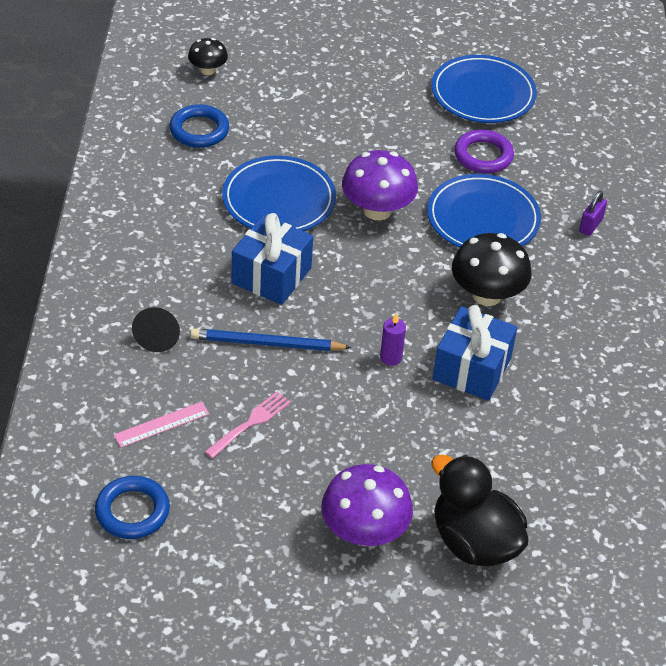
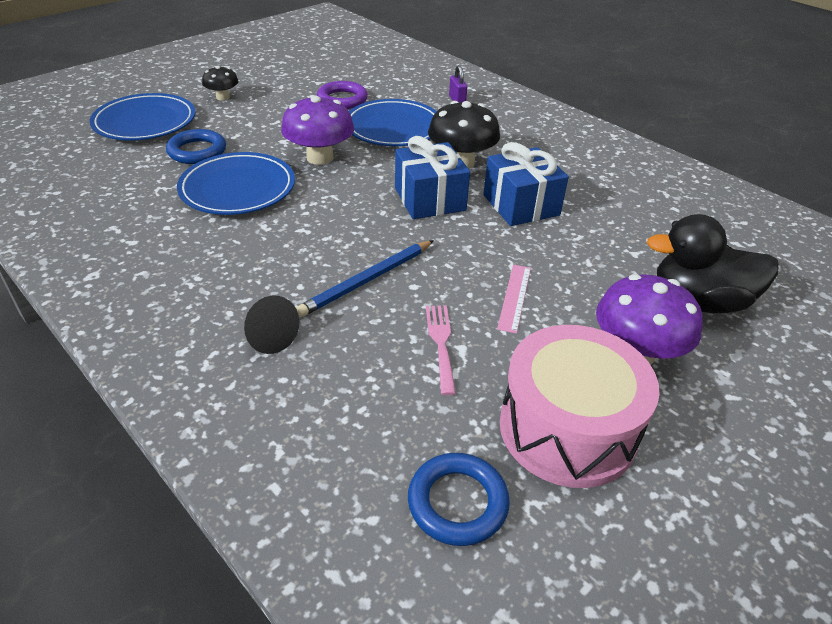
camera: 45 degrees left, 5 degrees down
(161, 424) = (372, 403): pink ruler -> pink ruler (514, 297)
(199, 130) = (107, 181): blue ring -> blue ring (197, 151)
(208, 70) = (64, 144): black mushroom -> black mushroom (223, 97)
(246, 531) = (567, 428): none -> pink drum
(271, 275) = (302, 235): blue gift -> blue gift (430, 199)
(391, 358) = (464, 231): purple candle -> none
(483, 94) = (294, 73): blue plate -> blue plate (145, 122)

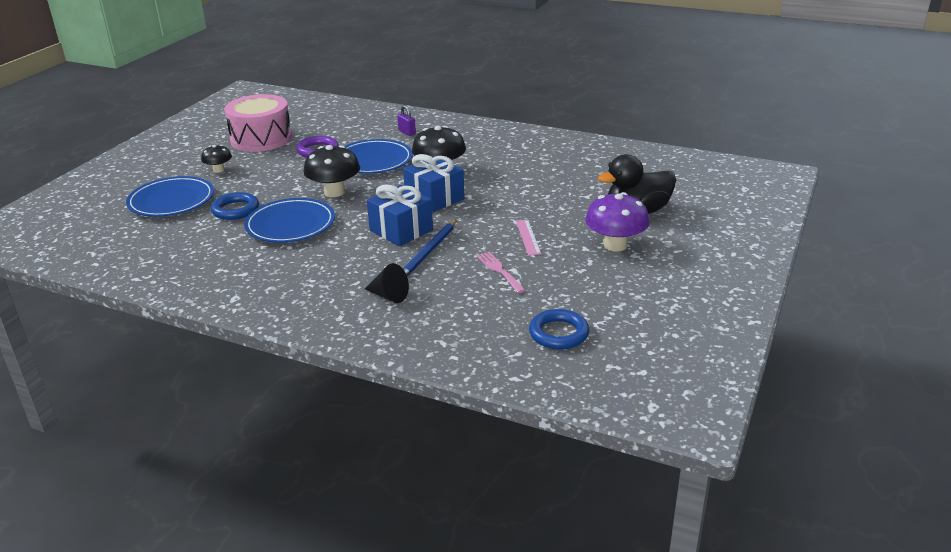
camera: 20 degrees left, 10 degrees down
(320, 157) = (334, 192): purple mushroom -> black mushroom
(521, 205) = (498, 187): blue gift -> blue gift (401, 230)
(567, 428) = (597, 288): pink drum -> pink drum (261, 139)

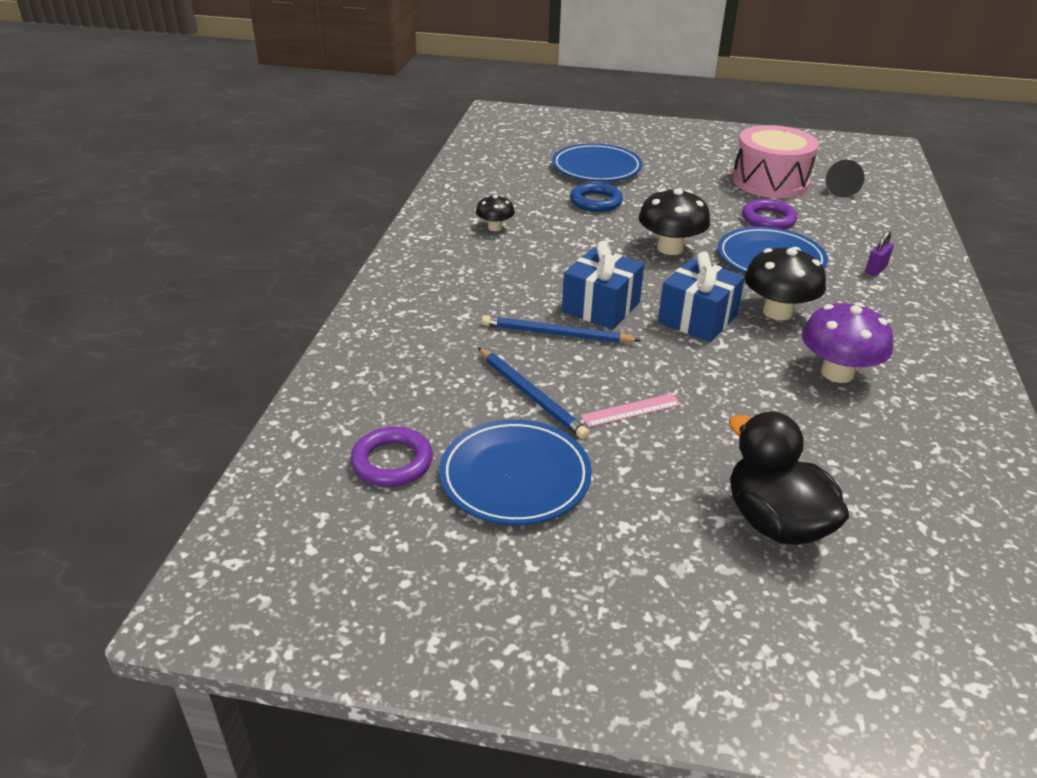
camera: 75 degrees right, 5 degrees up
(219, 170) = (677, 175): black mushroom -> black mushroom (495, 227)
(290, 225) = (579, 237): blue plate -> blue plate (515, 476)
(389, 296) = (451, 322): black cone -> black cone (840, 190)
(499, 271) = (531, 395): pink fork -> blue pencil
(558, 333) = (392, 462): blue ring -> purple ring
(615, 245) = (647, 501): purple mushroom -> purple mushroom (837, 373)

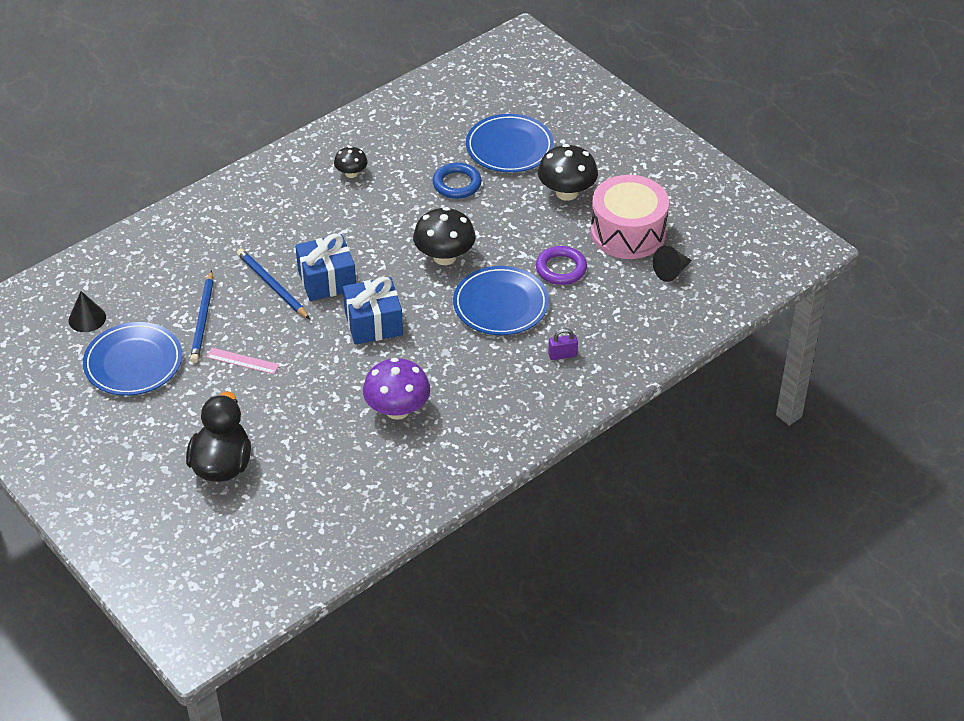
camera: 40 degrees right, 10 degrees up
(392, 462) = (87, 318): purple ring -> black cone
(777, 312) = (433, 348): black mushroom -> black mushroom (566, 192)

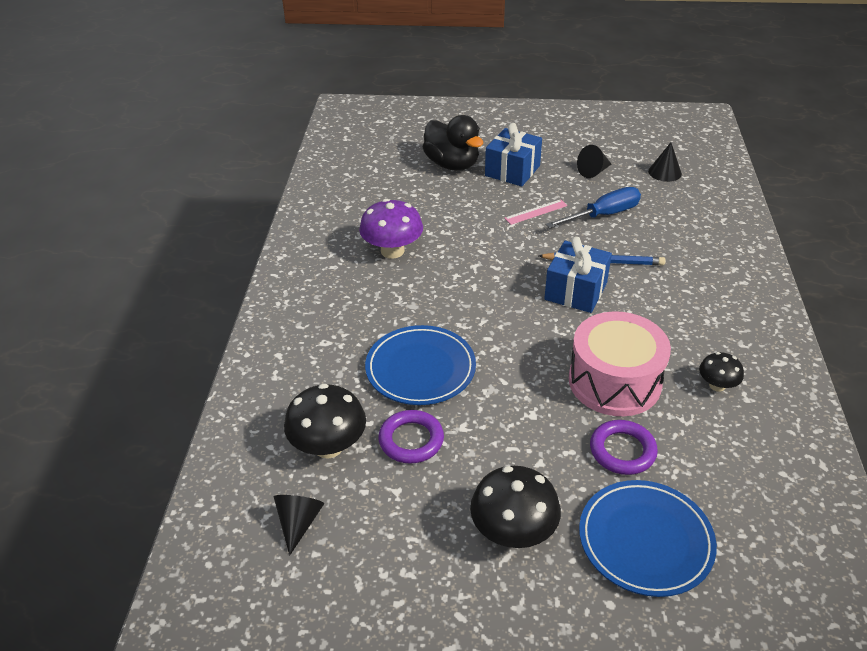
camera: 135 degrees right, 5 degrees down
(133, 363) = (593, 172): blue plate -> black cone
(203, 319) = (603, 215): blue pencil -> blue screwdriver
(373, 323) = (494, 287): blue gift -> blue gift (512, 171)
(444, 257) = (523, 373): black mushroom -> black mushroom (328, 446)
(457, 184) = (622, 451): blue ring -> purple ring
(562, 355) = (317, 366): purple padlock -> none
(628, 232) = (393, 535): pink drum -> pink drum (614, 381)

